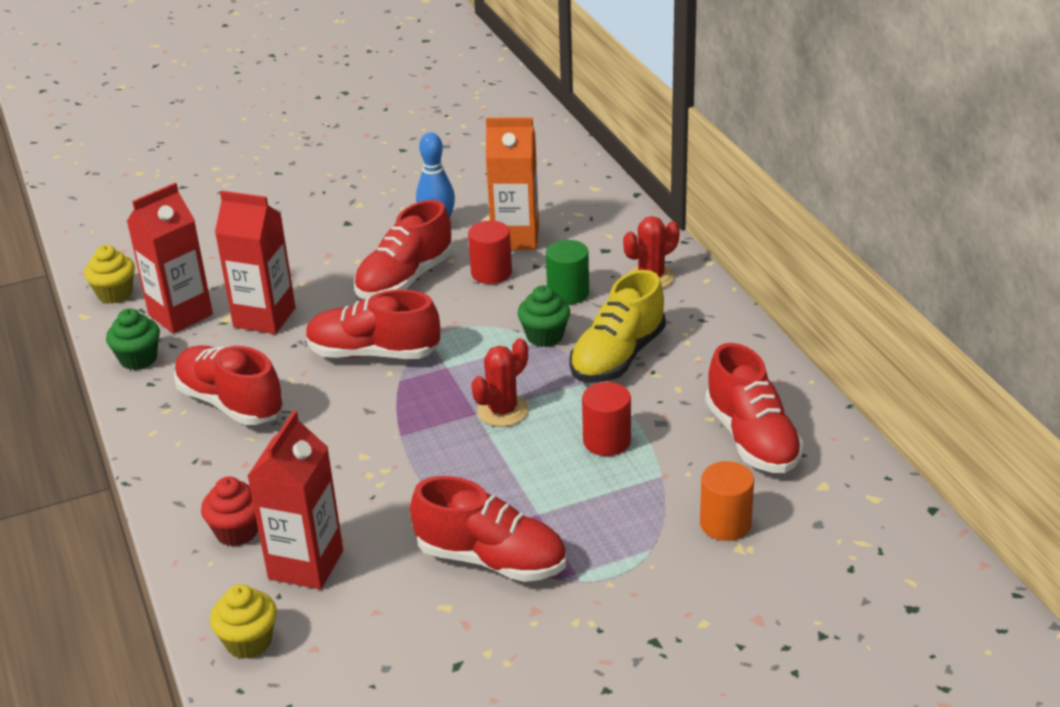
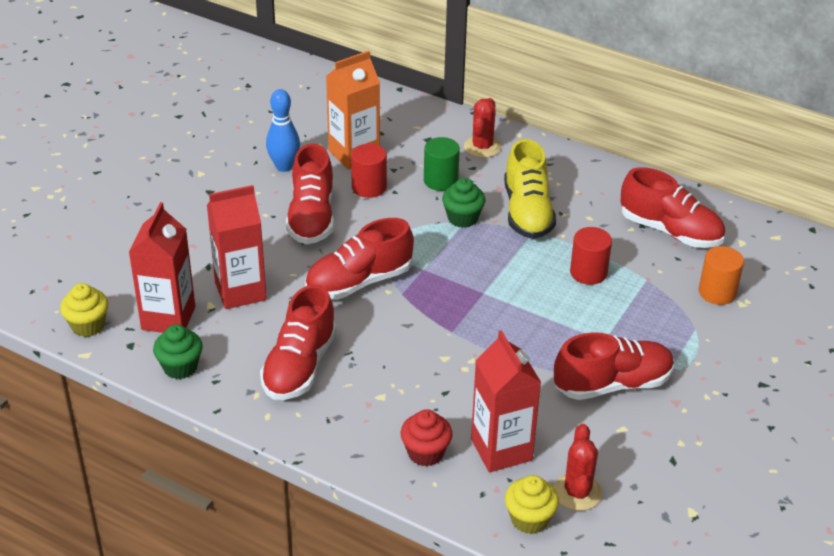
camera: 40 degrees left, 5 degrees up
(231, 403) = (299, 366): red shoe -> red shoe turned 75 degrees counterclockwise
(502, 411) = (499, 283): red cactus -> red cactus (577, 492)

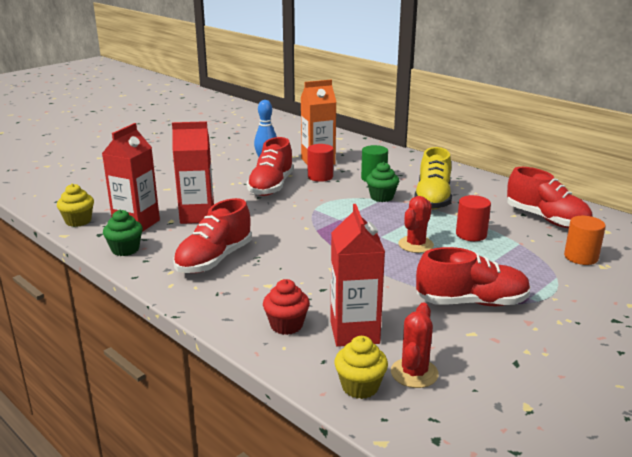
camera: 15 degrees right, 15 degrees down
(359, 282) = (287, 220): red shoe -> none
(482, 147) = (411, 166): red cactus -> red cactus (416, 245)

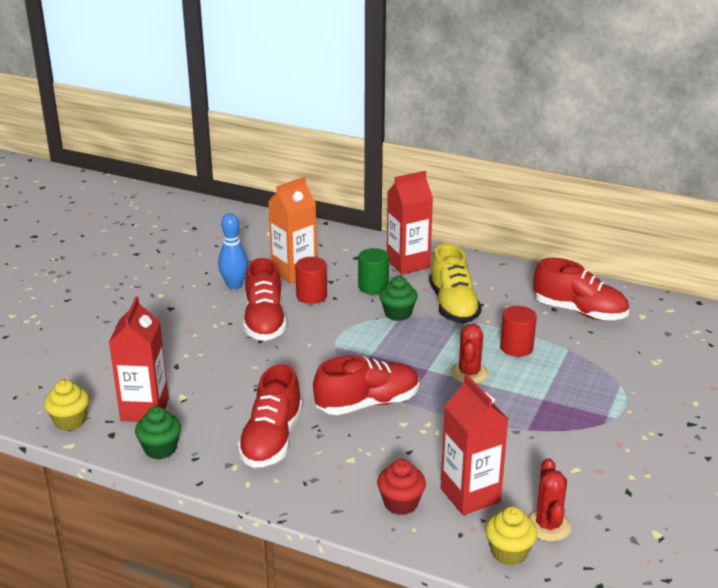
camera: 20 degrees left, 5 degrees up
(197, 216) = (208, 383): red carton -> red carton (408, 264)
(471, 302) = (558, 433): red shoe -> red shoe (367, 403)
(581, 257) = (631, 355): orange cylinder -> none

